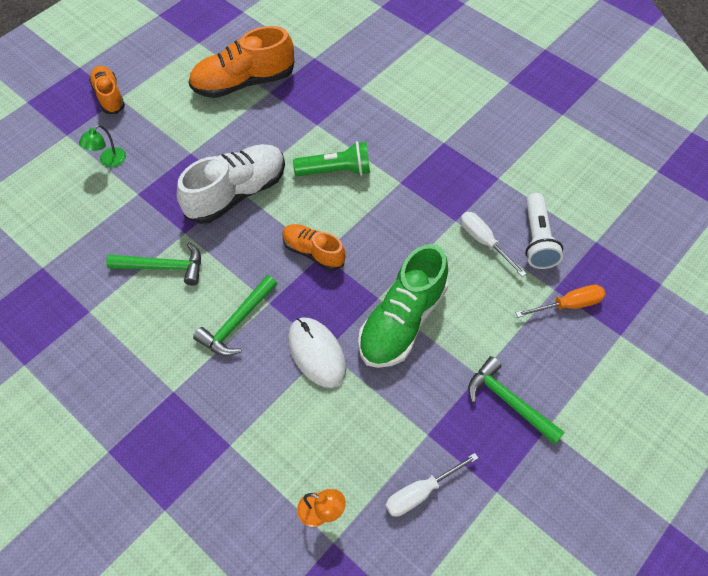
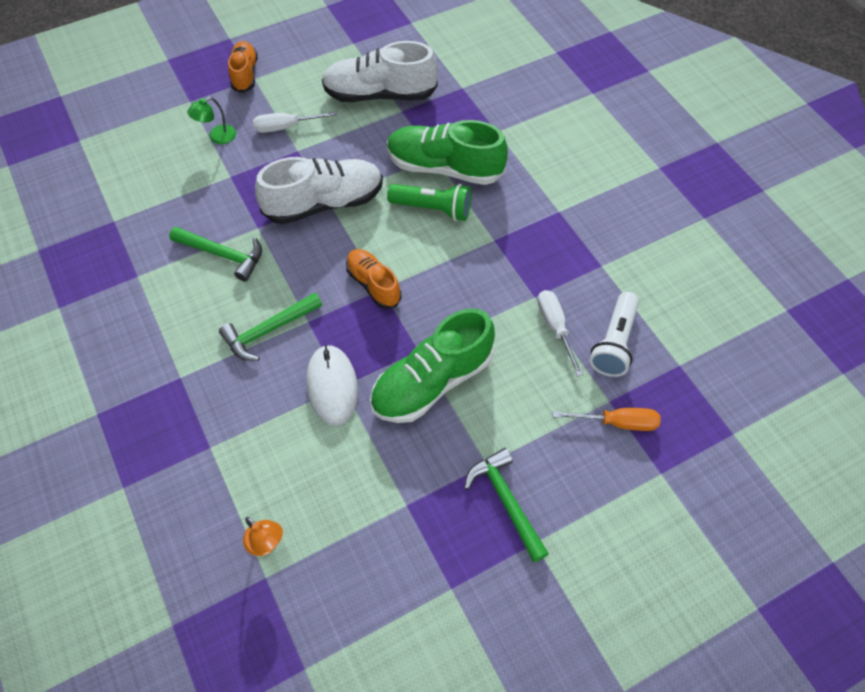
camera: 20 degrees right, 0 degrees up
(243, 82) = (380, 94): orange shoe -> white shoe
(330, 132) = (444, 168): none -> green shoe
(421, 492) = (373, 560): white screwdriver -> white screwdriver (286, 127)

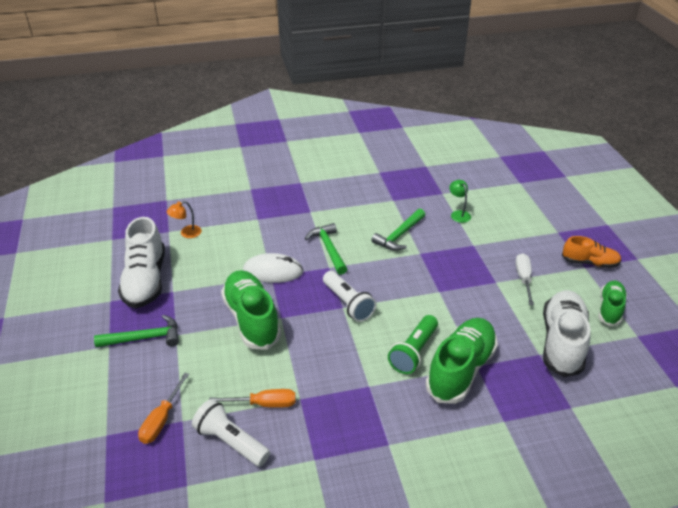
camera: 105 degrees right, 20 degrees down
(217, 137) = (515, 242): green lamp -> green lamp (458, 214)
(319, 60) = (610, 309): none -> green shoe
(324, 203) = (435, 289): white shoe -> white shoe (145, 280)
(373, 284) = (348, 304): orange shoe -> white flashlight
(555, 328) = (264, 404): white screwdriver -> orange screwdriver

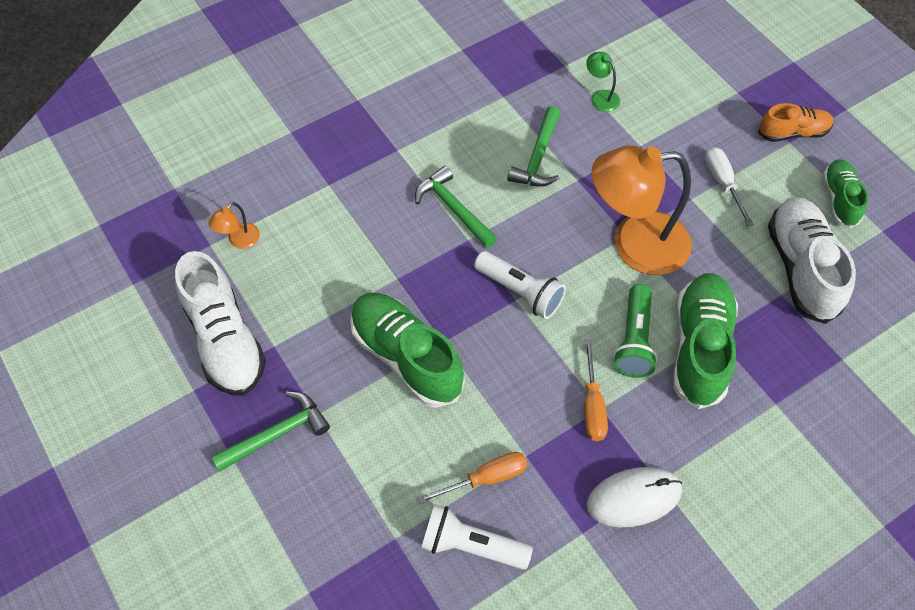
camera: 20 degrees left, 20 degrees up
(161, 420) = (368, 546): orange screwdriver -> orange screwdriver (592, 405)
(273, 271) = (396, 270): white mouse -> white mouse (634, 498)
(442, 297) = (634, 244): none -> orange lamp

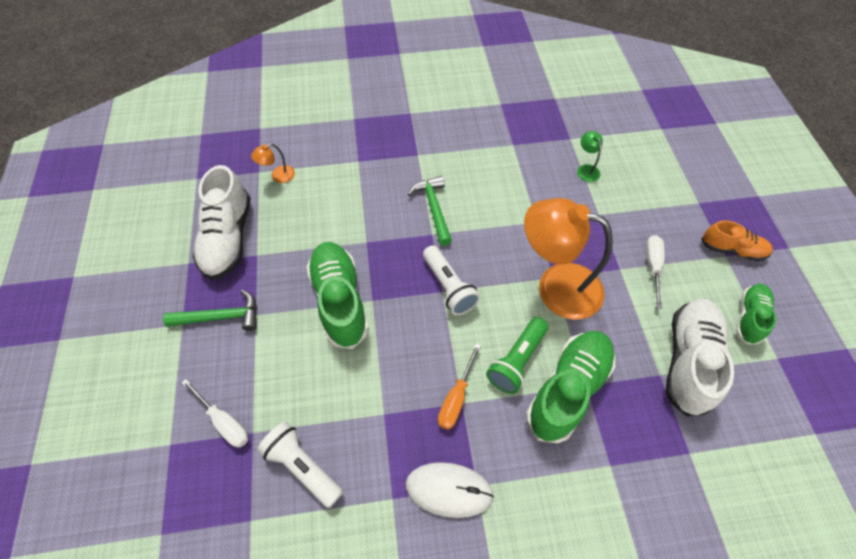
camera: 25 degrees right, 0 degrees up
(355, 541) = (224, 421): none -> white screwdriver
(485, 478) = (343, 418): orange screwdriver -> none
(538, 157) = (515, 195): green hammer -> none

